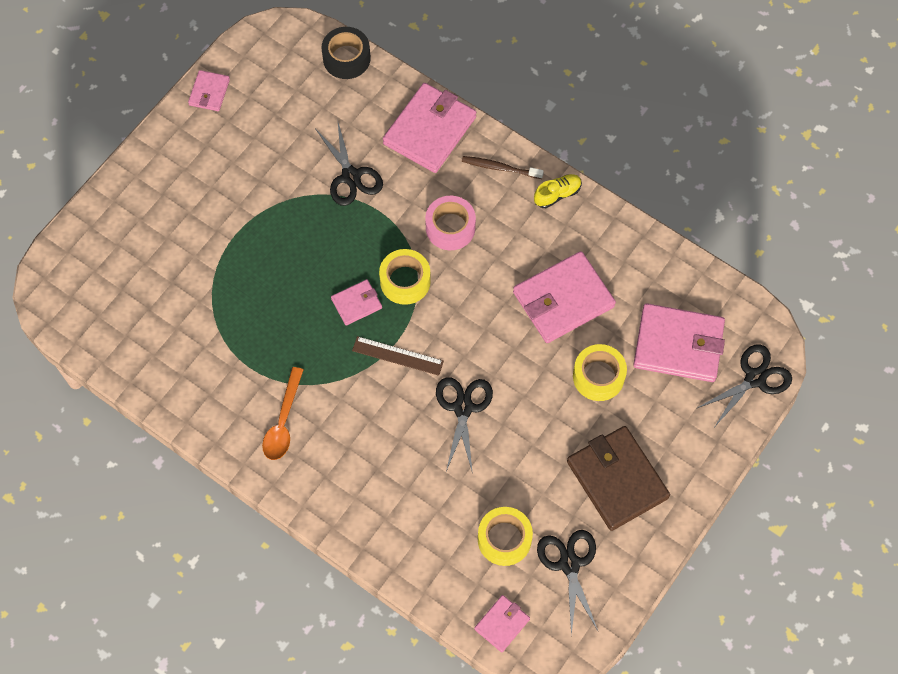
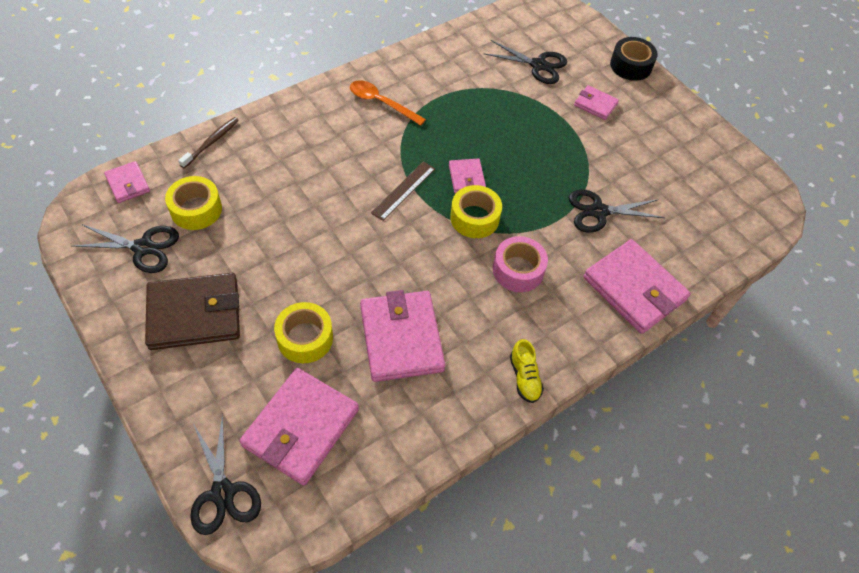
camera: 105 degrees right, 10 degrees down
(209, 92) = (714, 139): pink wallet -> pink wallet (595, 104)
(346, 58) = (735, 247): black tape -> black tape (631, 65)
(463, 408) = (331, 220): black scissors -> black scissors (538, 65)
(500, 168) = (572, 336): brown toothbrush -> brown toothbrush (211, 142)

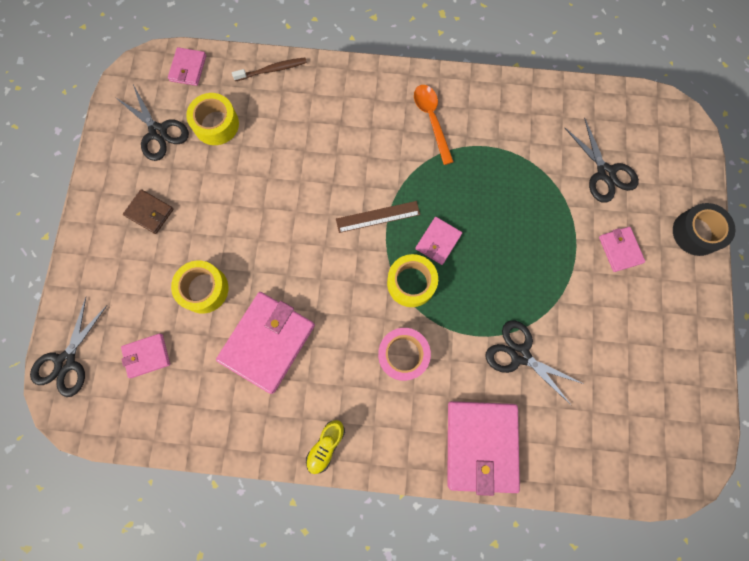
camera: 45 degrees right, 20 degrees up
(194, 314) = (149, 212): brown wallet -> brown wallet, size x0.51
(301, 428) = (147, 356): pink wallet -> pink wallet, size x0.51

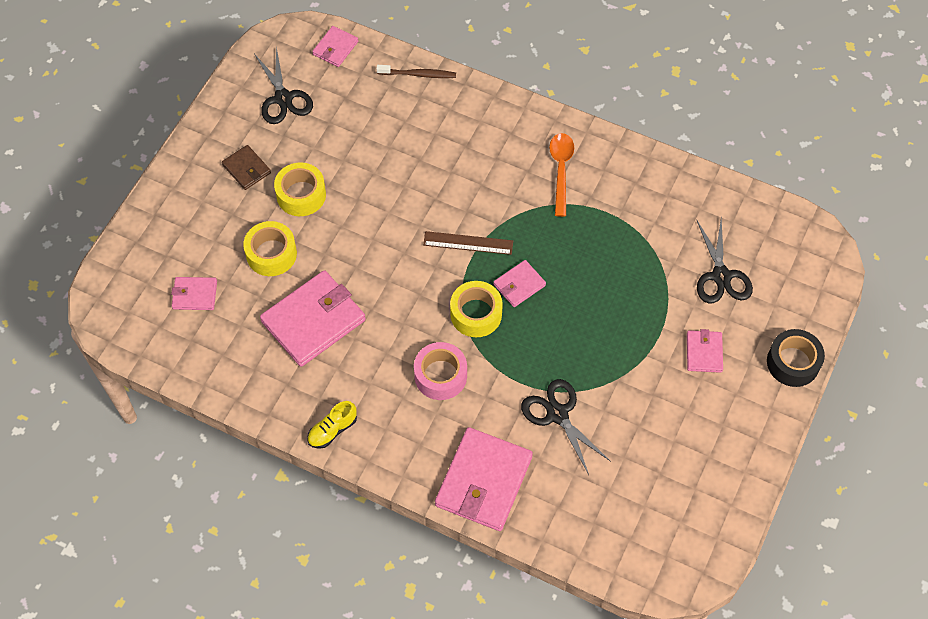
camera: 20 degrees right, 15 degrees down
(66, 361) = (118, 275): black scissors -> none
(216, 124) = (342, 108): yellow tape -> yellow tape (301, 195)

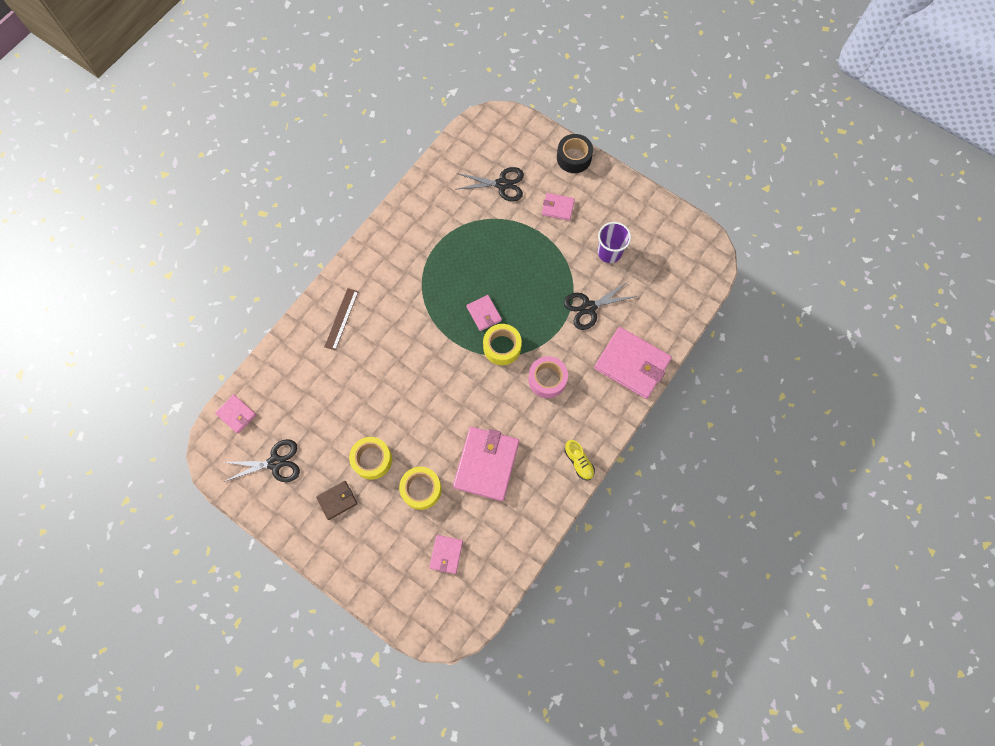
camera: 80 degrees left, 10 degrees up
(313, 321) = (486, 464): pink wallet -> pink wallet turned 45 degrees clockwise
(418, 74) = (280, 354): brown toothbrush -> none
(468, 243) = (442, 342): brown ruler -> brown ruler (341, 319)
(561, 170) = (394, 268): orange spoon -> none
(650, 430) = (609, 252): none -> purple cup

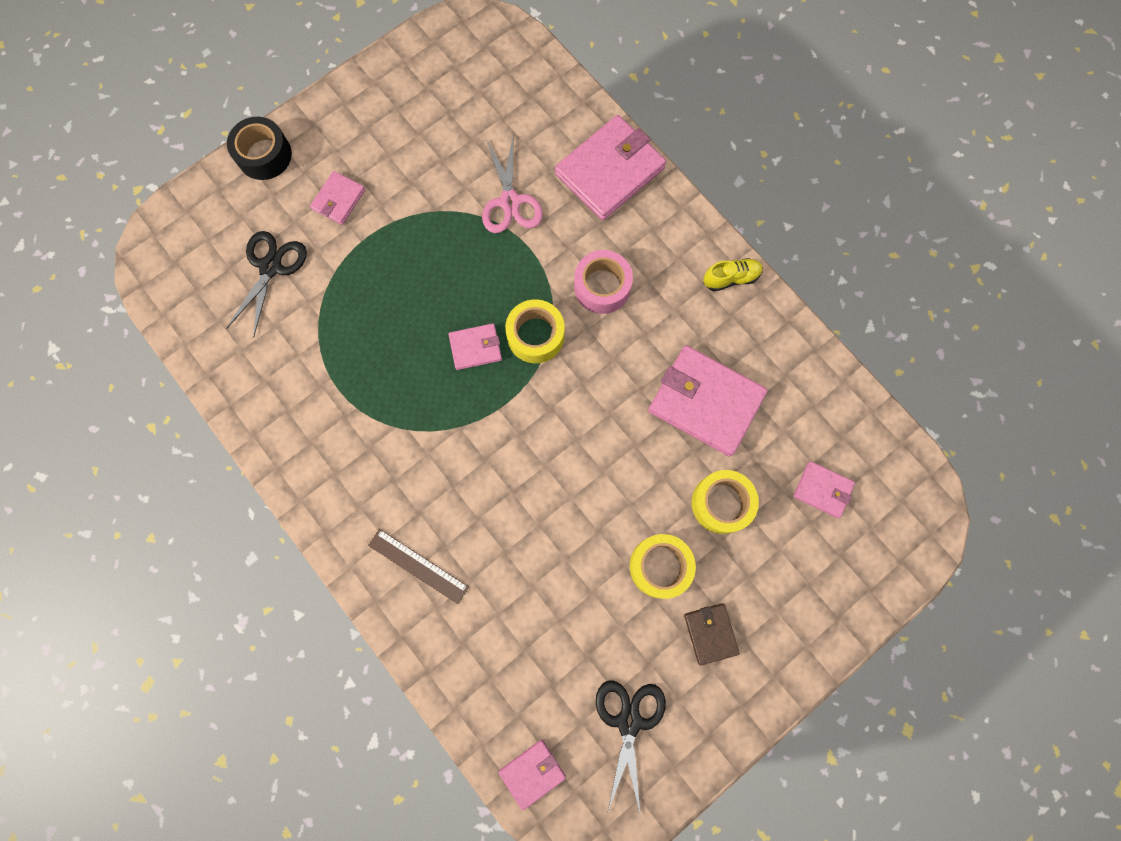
camera: 75 degrees left, 5 degrees up
(589, 307) = (510, 202): black scissors -> pink scissors
(609, 252) = (434, 151): purple cup -> none

